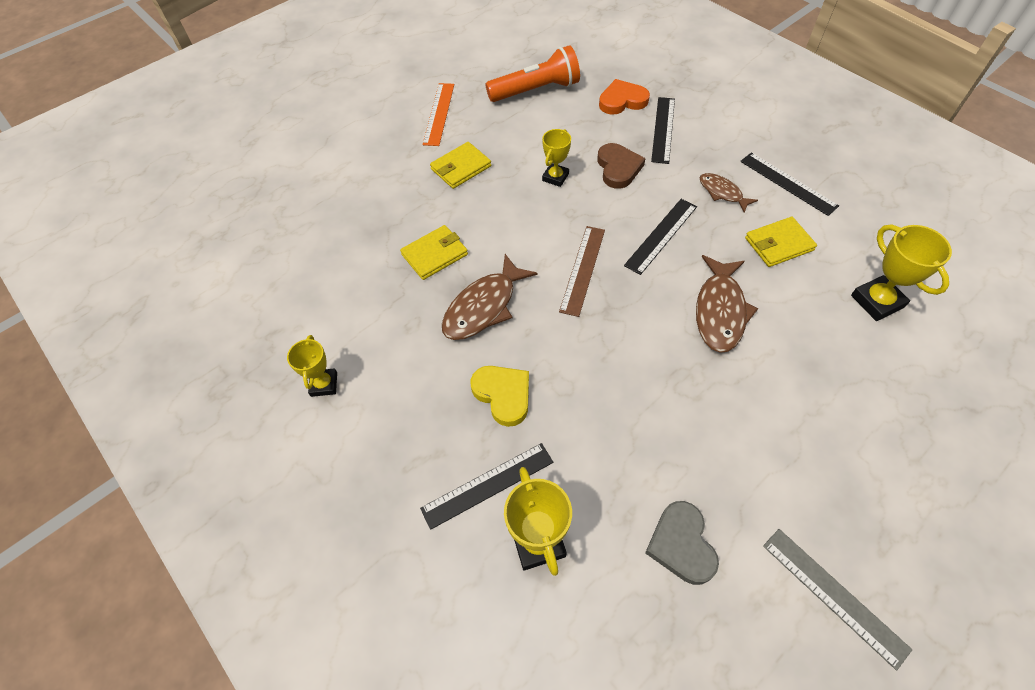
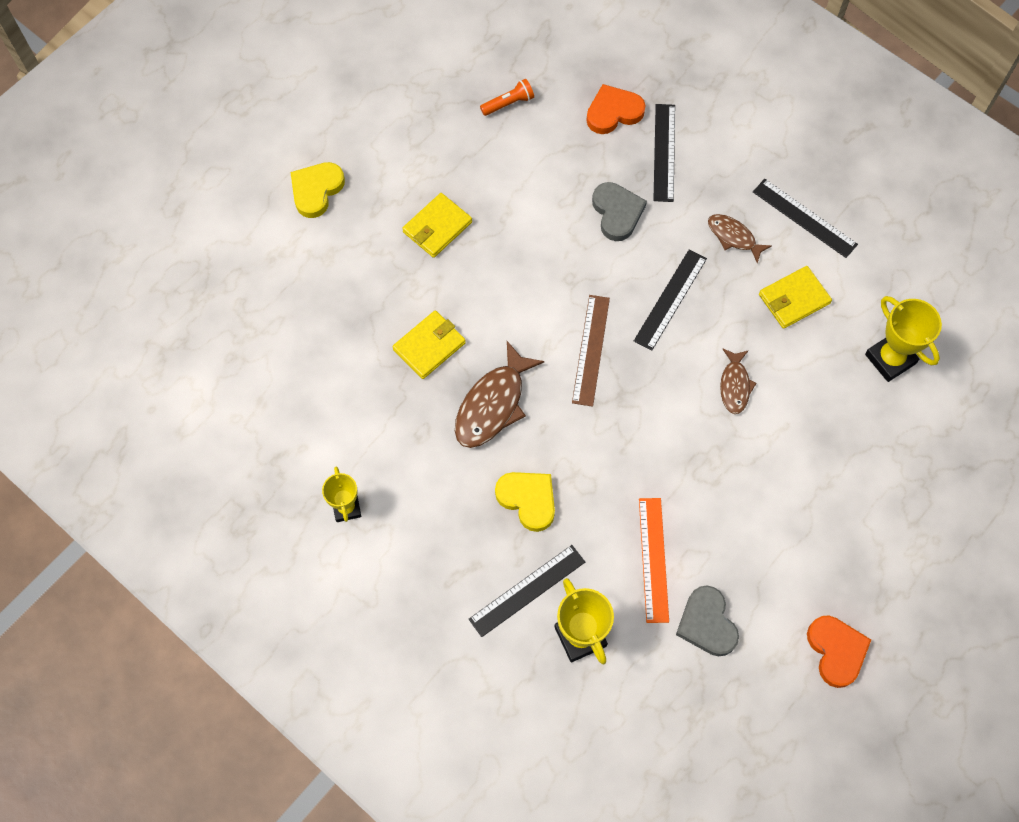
camera: 10 degrees left, 10 degrees up
(367, 136) = (316, 190): none -> yellow heart
(439, 113) = (396, 149): orange ruler -> orange ruler (653, 559)
(536, 90) = (508, 103): orange flashlight -> orange flashlight, size x0.49
(555, 177) = (547, 231): yellow trophy -> none
(618, 168) = (617, 213): brown heart -> grey heart
(720, 311) = (735, 385): brown fish -> brown fish, size x0.59
(833, 595) = (836, 651): grey ruler -> orange heart

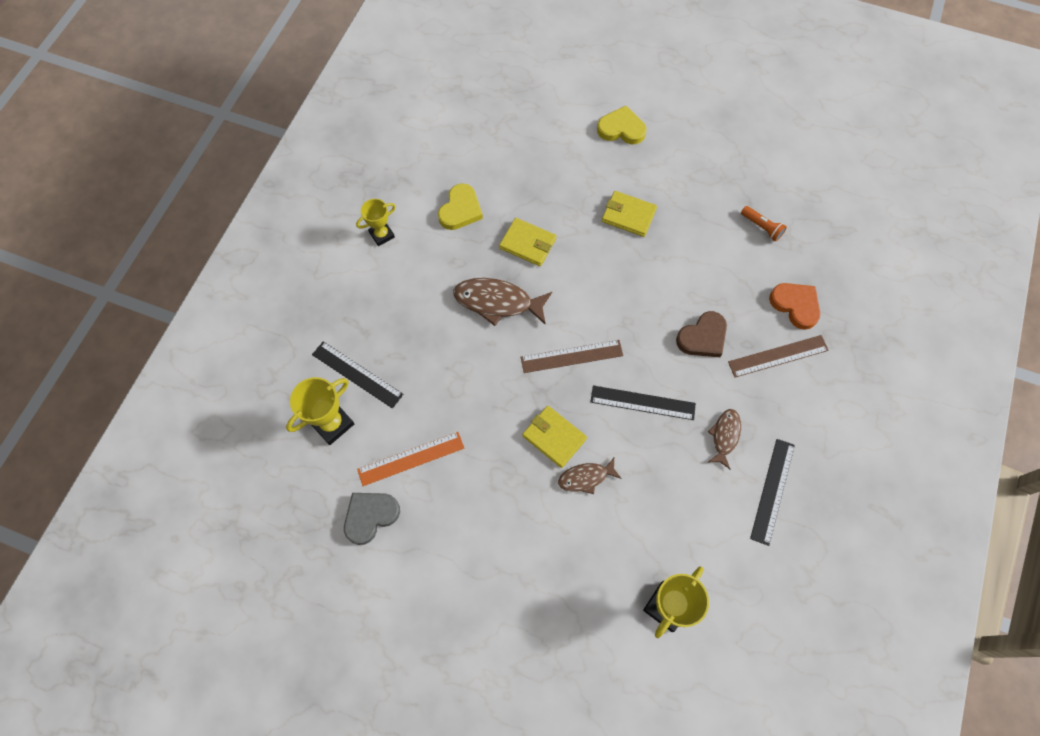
camera: 70 degrees right, 0 degrees up
(528, 500) = (429, 351): yellow heart -> yellow heart (460, 210)
(617, 213) = (703, 337): grey heart -> brown heart
(664, 152) = (778, 356): black ruler -> brown ruler
(794, 299) = (688, 504): yellow wallet -> yellow wallet (554, 437)
(836, 651) = (378, 631): orange heart -> none

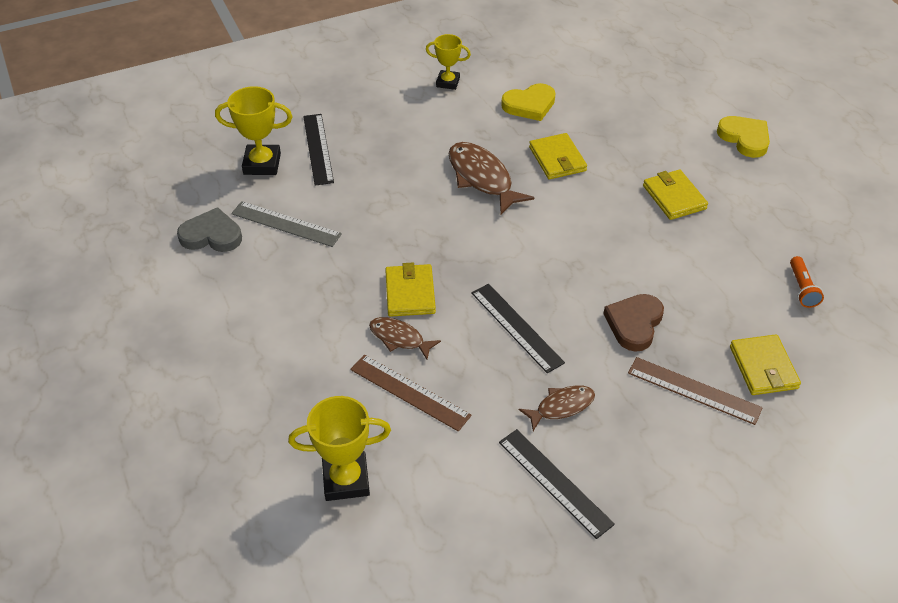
camera: 45 degrees right, 20 degrees down
(411, 458) = (286, 224): orange ruler -> grey ruler
(571, 356) = (496, 253): brown ruler -> brown ruler (410, 392)
(703, 337) = (634, 324): brown heart -> brown heart turned 105 degrees clockwise
(772, 491) = (554, 482): black ruler -> black ruler turned 75 degrees clockwise
(795, 305) = (763, 367): orange heart -> yellow wallet

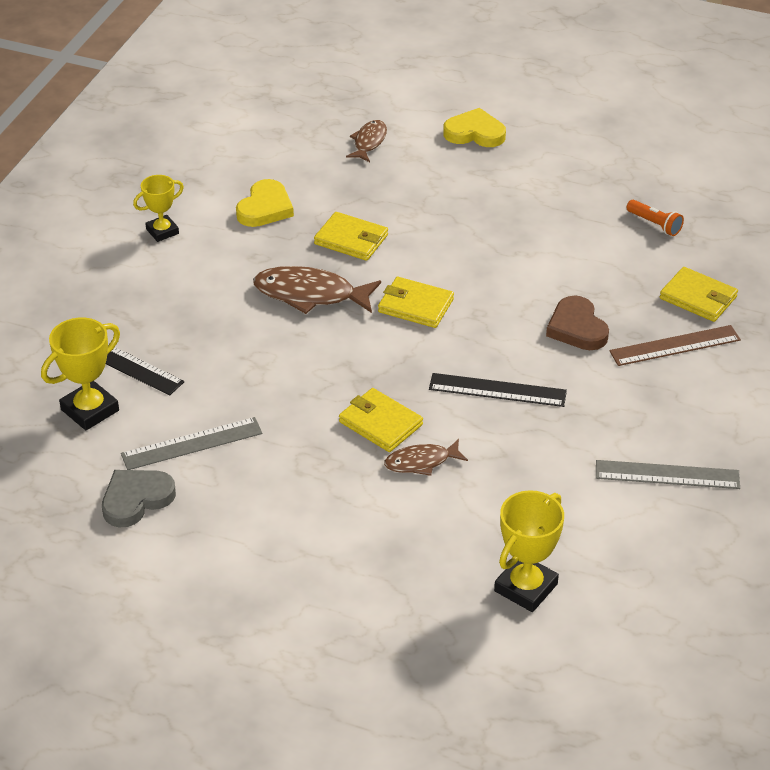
camera: 45 degrees left, 5 degrees down
(410, 392) = (484, 493): brown ruler -> none
(554, 482) = (667, 475): black ruler -> grey ruler
(561, 407) = (604, 422): brown fish -> brown fish (369, 142)
(674, 197) = (482, 213): yellow wallet -> yellow wallet (415, 305)

